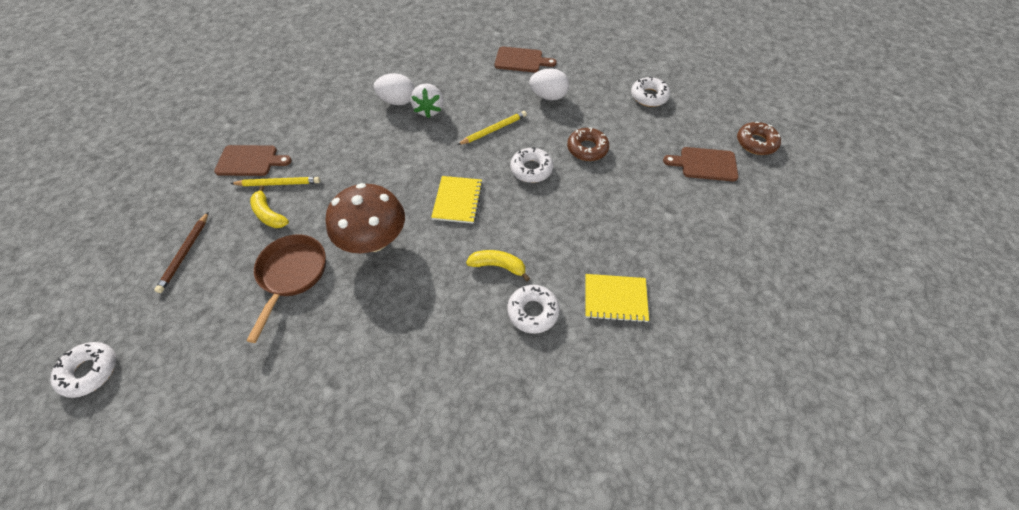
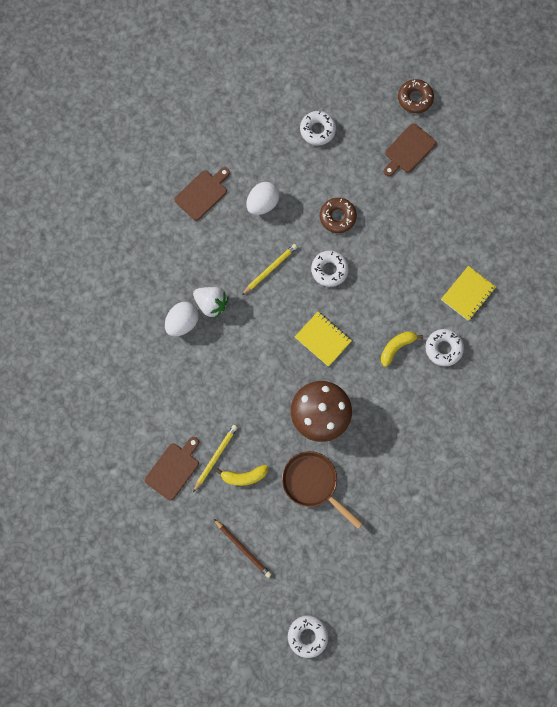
camera: 55 degrees left, 20 degrees up
(494, 130) = (270, 269): yellow pencil -> yellow pencil turned 45 degrees clockwise

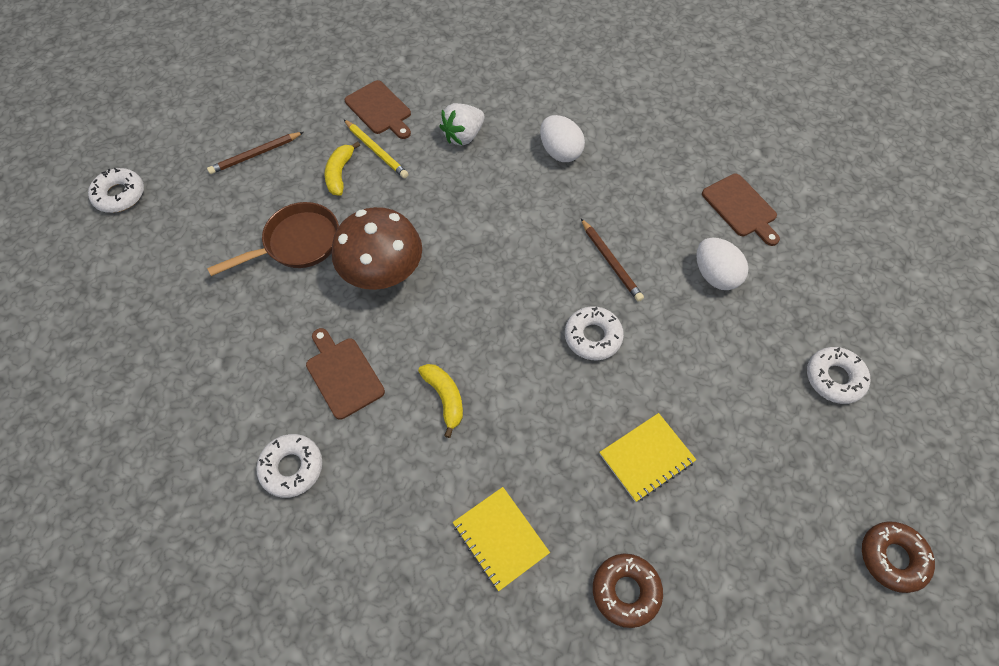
camera: 105 degrees right, 15 degrees down
(211, 304) = (577, 186): white strawberry -> white strawberry (463, 136)
(270, 269) = (611, 262): yellow pencil -> brown pencil
(323, 339) = (489, 302): yellow notebook -> yellow notebook (646, 457)
(337, 217) = (677, 370): brown donut -> brown donut (626, 591)
(408, 150) = (787, 515): brown cutting board -> brown cutting board (343, 374)
(443, 348) = (420, 468): white donut -> white donut (292, 468)

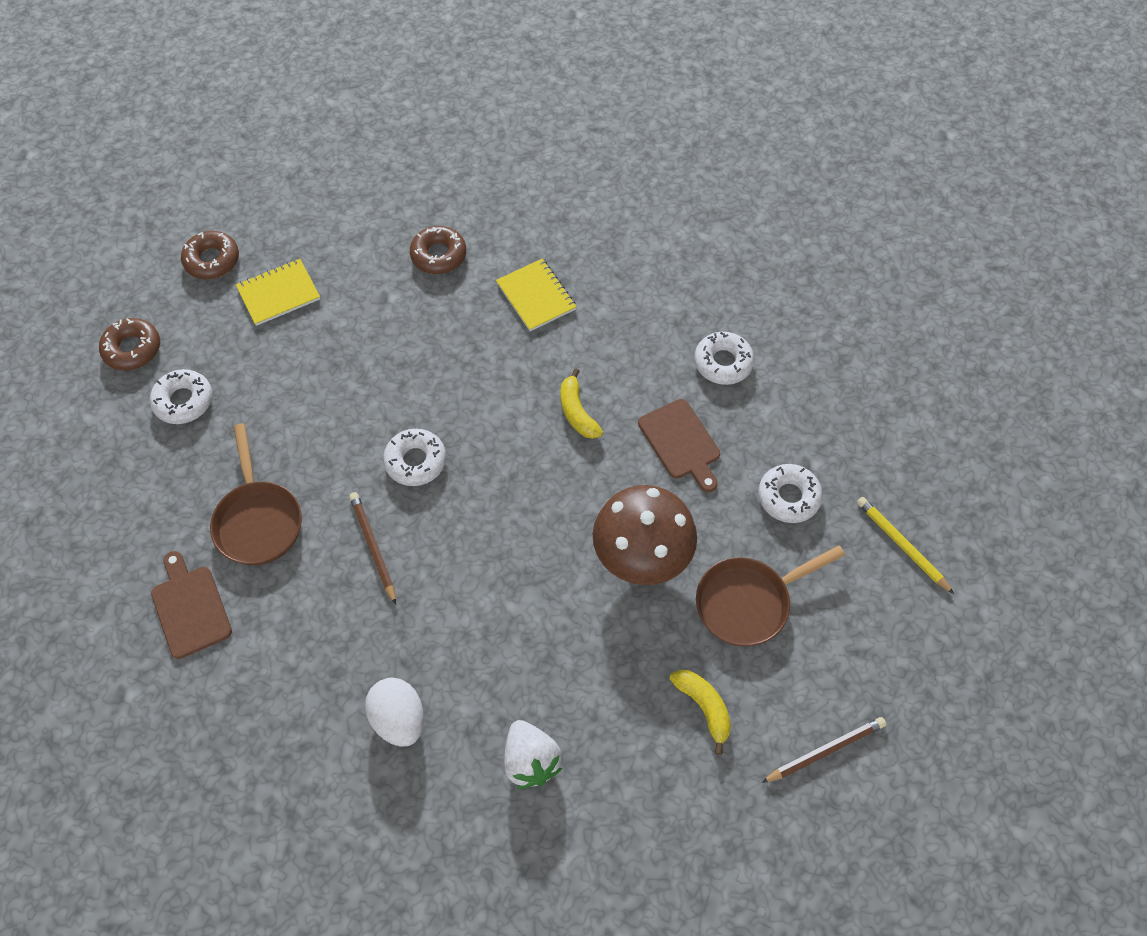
camera: 175 degrees left, 0 degrees up
(120, 195) = (994, 696): white donut -> white donut (788, 497)
(340, 173) = (704, 707): yellow banana -> yellow banana turned 45 degrees counterclockwise
(376, 151) = (655, 743): yellow pencil -> yellow pencil (901, 545)
(380, 110) = (652, 824): brown cutting board -> none
(463, 136) = (531, 760): white strawberry -> white strawberry turned 105 degrees clockwise
(646, 457) = (393, 346): yellow notebook -> yellow notebook (279, 294)
(715, 275) = (258, 520): white egg -> brown pan
(916, 431) = (132, 349): none -> brown donut

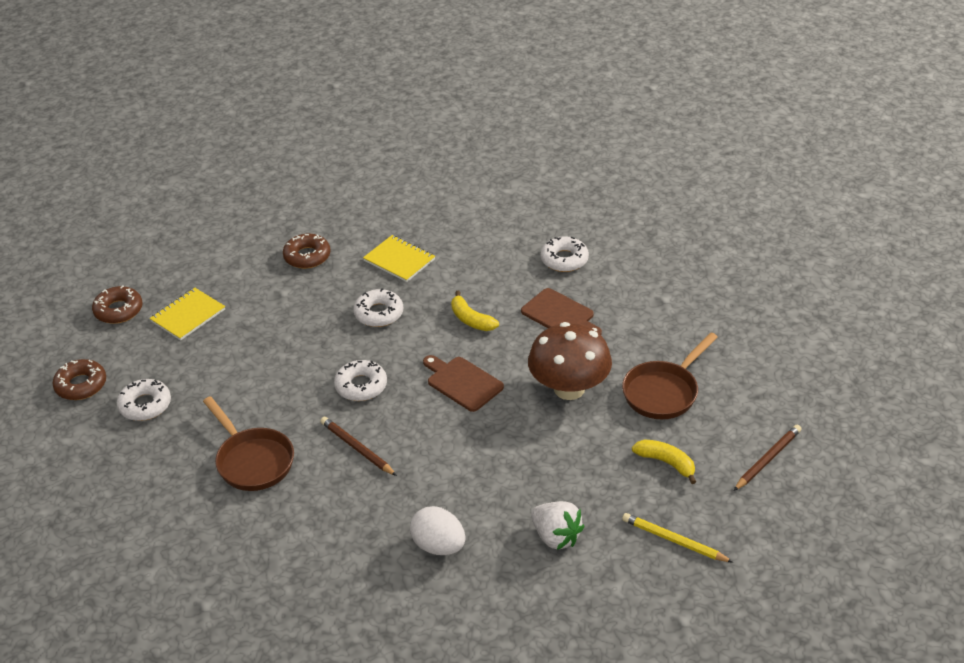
camera: 20 degrees left, 20 degrees down
(190, 607) = (226, 533): brown cutting board -> brown cutting board (462, 382)
(788, 497) = (657, 323): white donut -> white donut (379, 313)
(901, 545) = (753, 326): yellow pencil -> yellow pencil (674, 540)

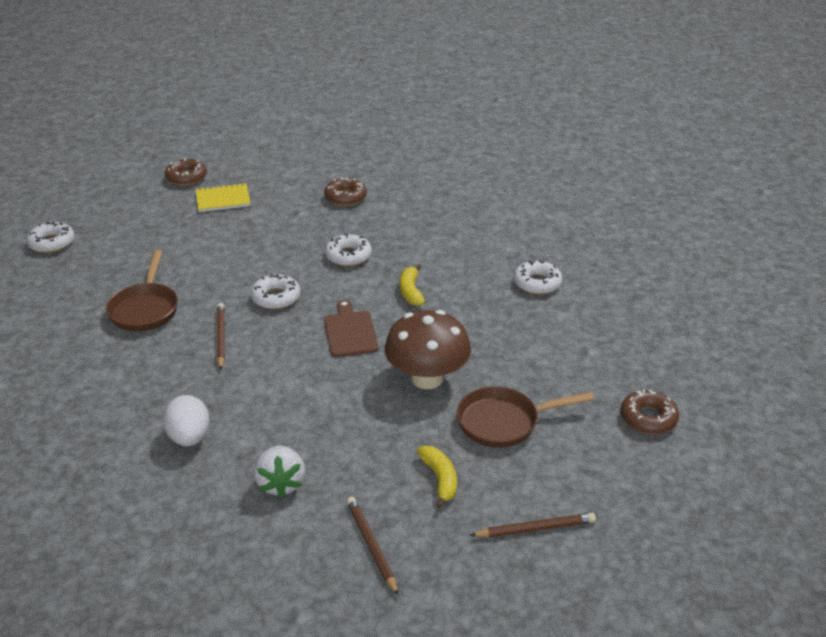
camera: 35 degrees right, 5 degrees down
(81, 385) = (108, 211): brown donut -> brown donut (648, 418)
(145, 405) = (128, 241): white donut -> white donut (52, 243)
(399, 260) = (407, 227): yellow notebook -> none
(560, 315) = (485, 321): brown cutting board -> none
(674, 540) = (371, 545): yellow pencil -> brown pencil

